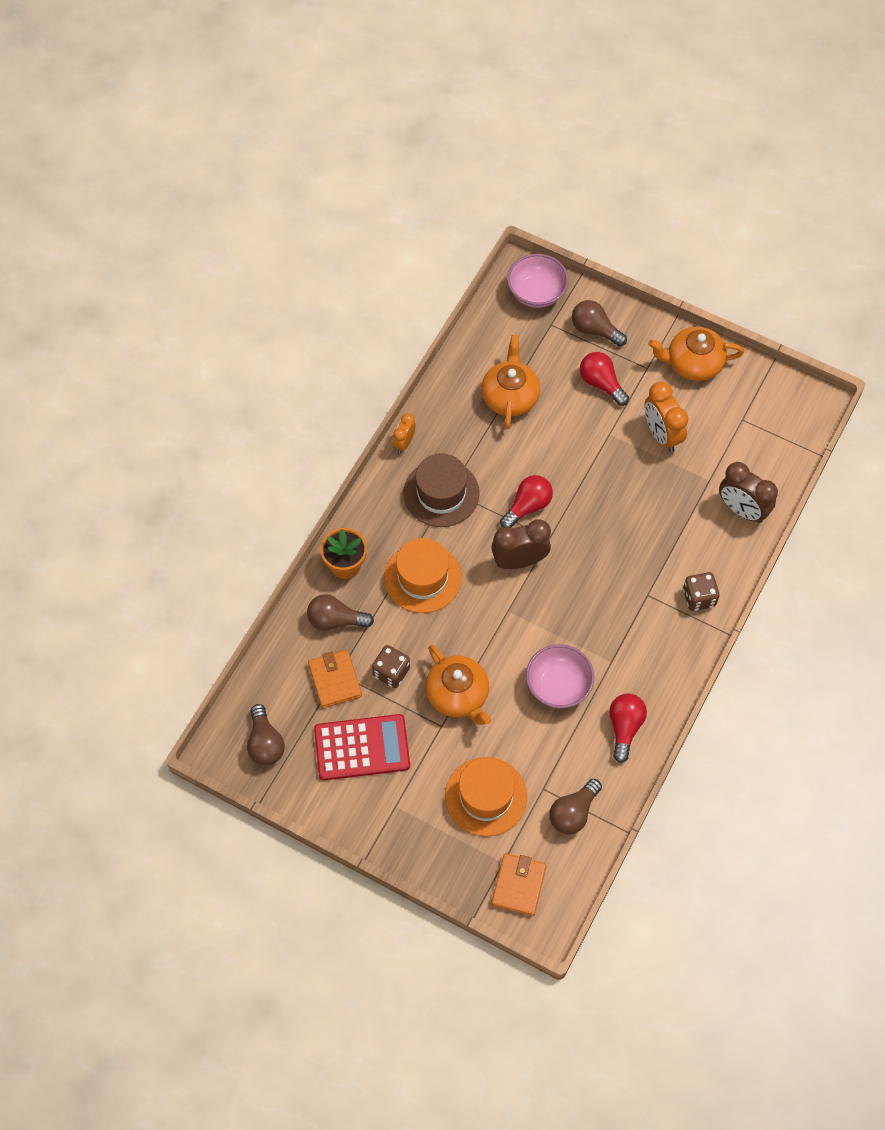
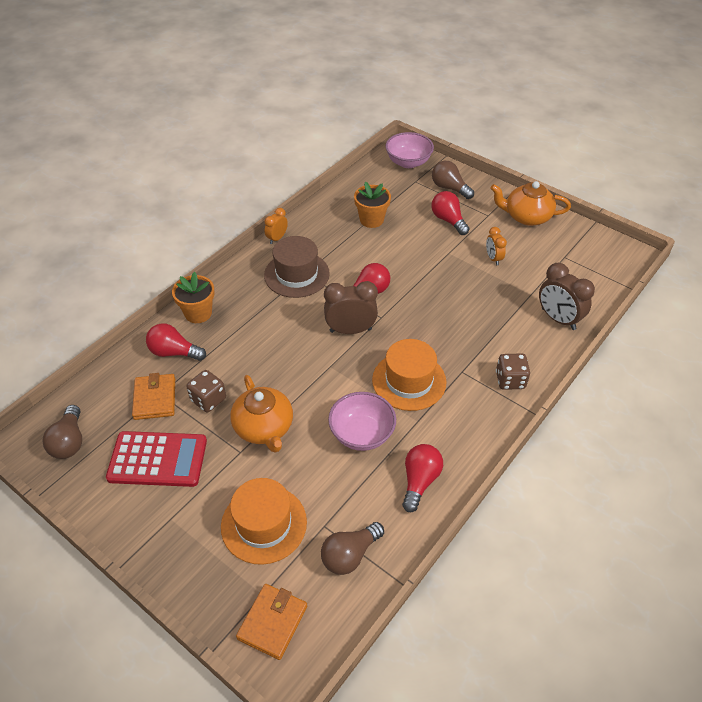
camera: 10 degrees right, 15 degrees down
(336, 620) = (174, 352): brown light bulb -> red light bulb
(422, 577) = (261, 331): orange hat -> orange hat (409, 381)
(510, 396) = (371, 220): orange teapot -> orange flower pot
(661, 435) = (493, 258): orange clock -> orange clock, size x0.57

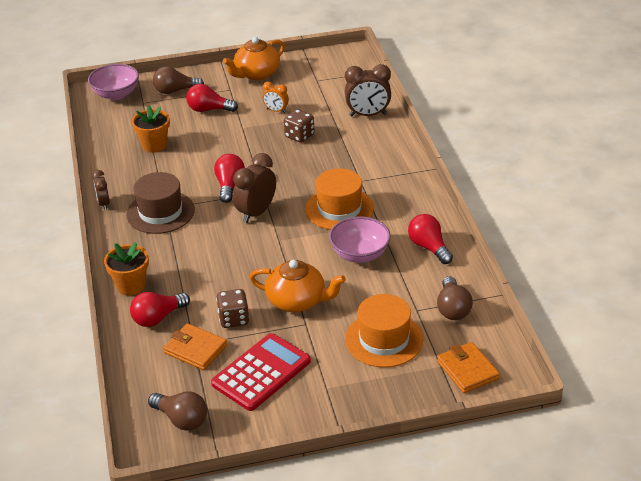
camera: 50 degrees left, 10 degrees down
(277, 238) = (103, 204): orange clock -> brown clock
(510, 380) = (393, 164): brown dice -> brown dice (299, 136)

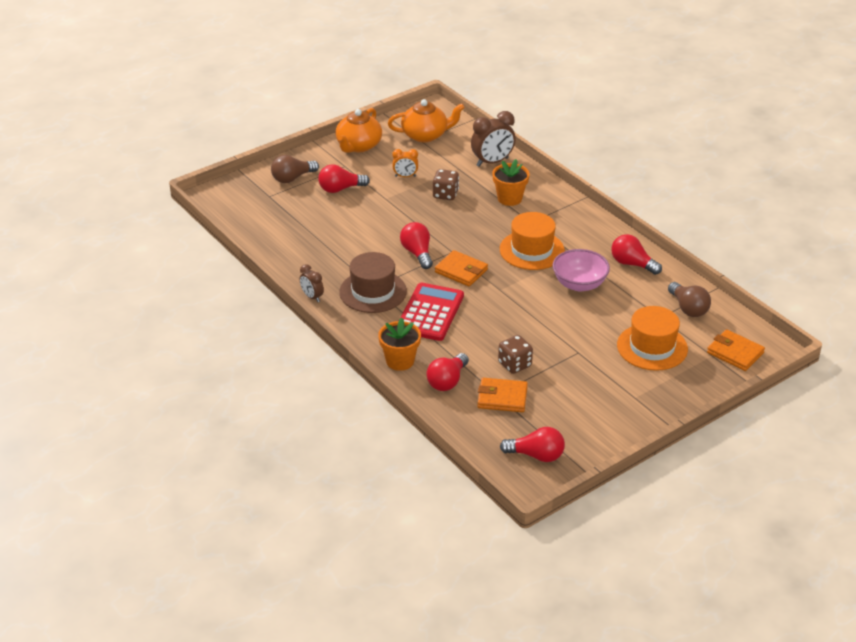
camera: 25 degrees left, 0 degrees up
(116, 94) = (235, 194): pink bowl -> none
(154, 145) = (315, 233): orange flower pot -> orange flower pot (509, 198)
(181, 419) = (536, 455): brown light bulb -> red light bulb
(256, 213) = (461, 271): brown clock -> orange wallet
(261, 372) = (573, 400): red calculator -> red calculator (430, 313)
(297, 301) = (557, 335): orange teapot -> orange teapot (425, 135)

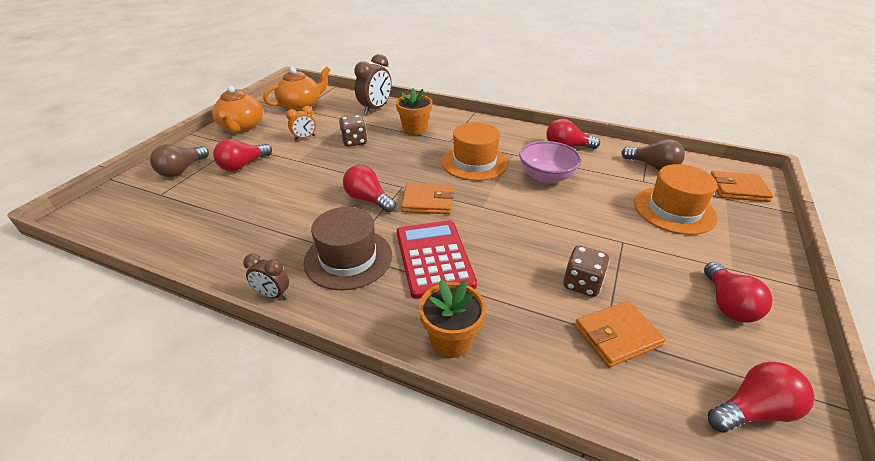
camera: 30 degrees left, 0 degrees up
(447, 381) = (534, 343): red light bulb -> red light bulb (727, 304)

